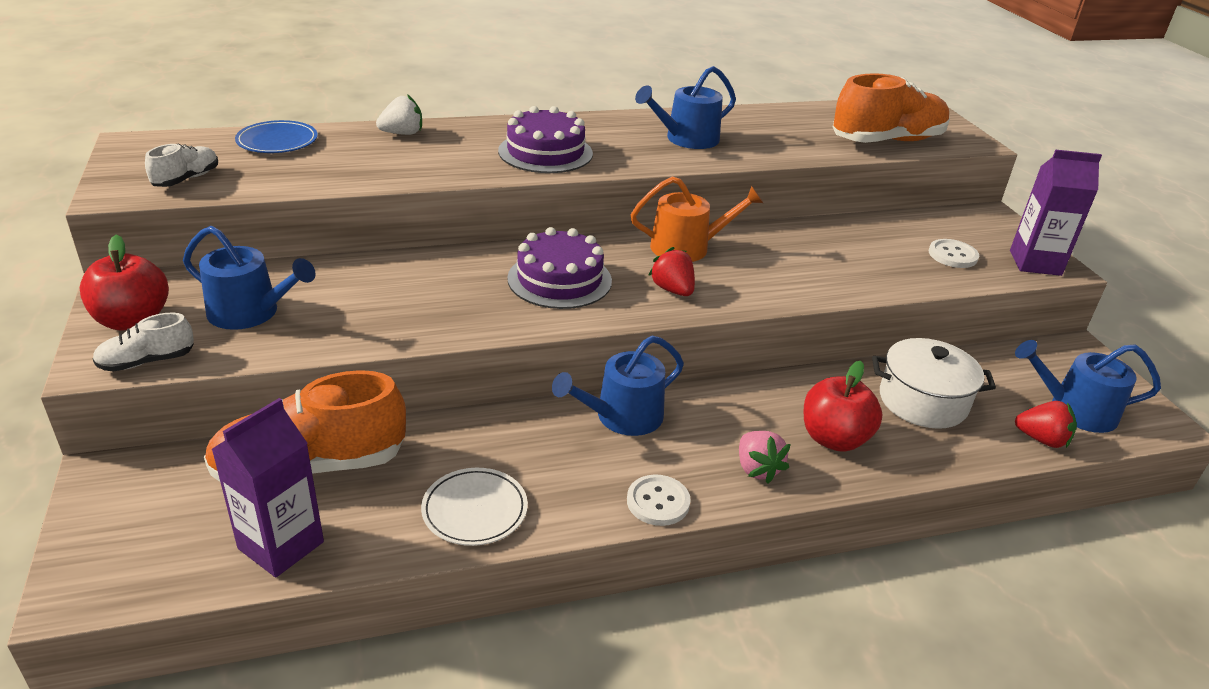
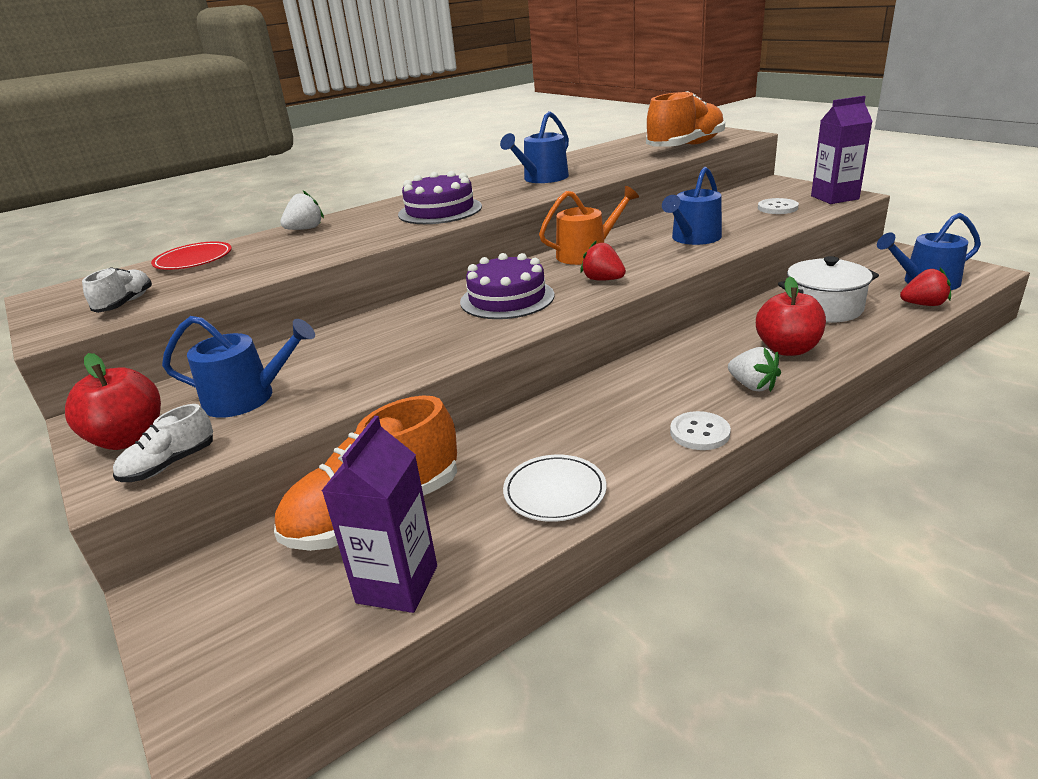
camera: 15 degrees left, 5 degrees down
(277, 141) = (193, 260): blue plate -> red plate
(622, 417) = (617, 387): blue watering can -> blue watering can (693, 238)
(757, 469) = (752, 386): pink strawberry -> white strawberry

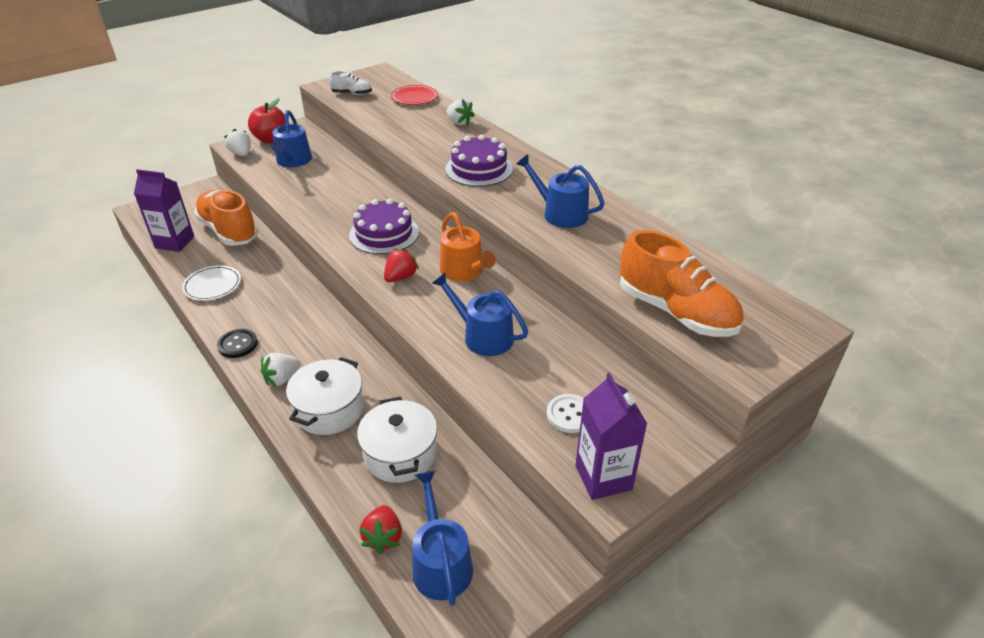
camera: 85 degrees right, 10 degrees up
(170, 464) = (241, 154): white shoe -> white strawberry
(699, 433) = (238, 344): white button -> black button
(787, 349) = (329, 410): red apple -> white pot

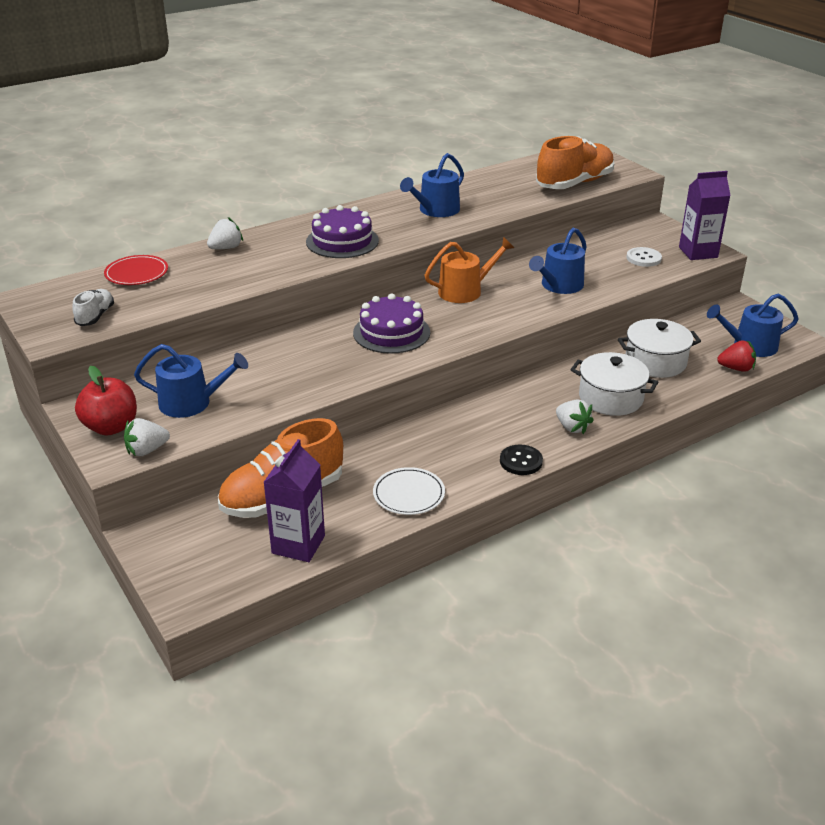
camera: 85 degrees left, 5 degrees down
(400, 277) = (472, 322): red strawberry -> none

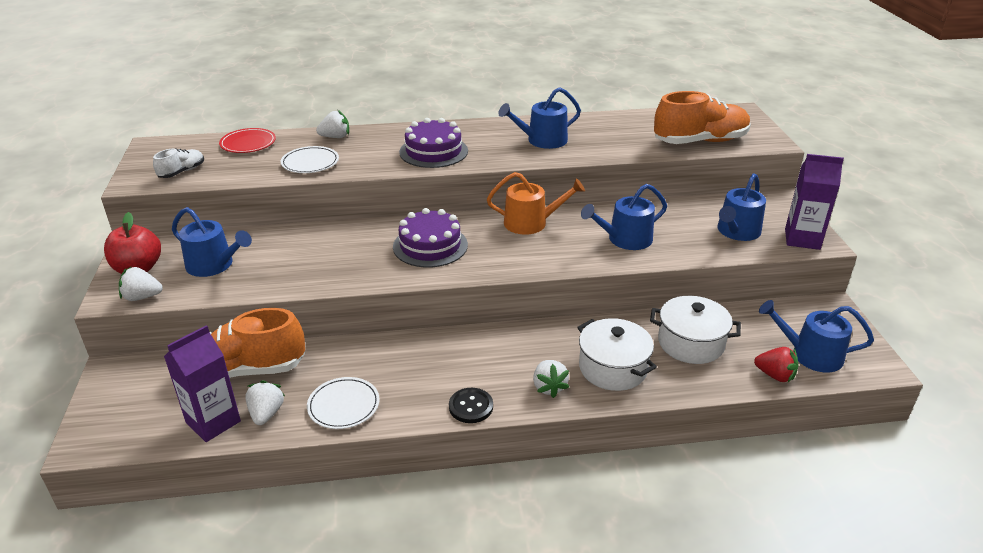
camera: 25 degrees right, 0 degrees up
(227, 278) = (310, 163): none -> white plate
(343, 522) = (266, 414): none -> white strawberry
(643, 258) = (736, 232): white button -> blue watering can

